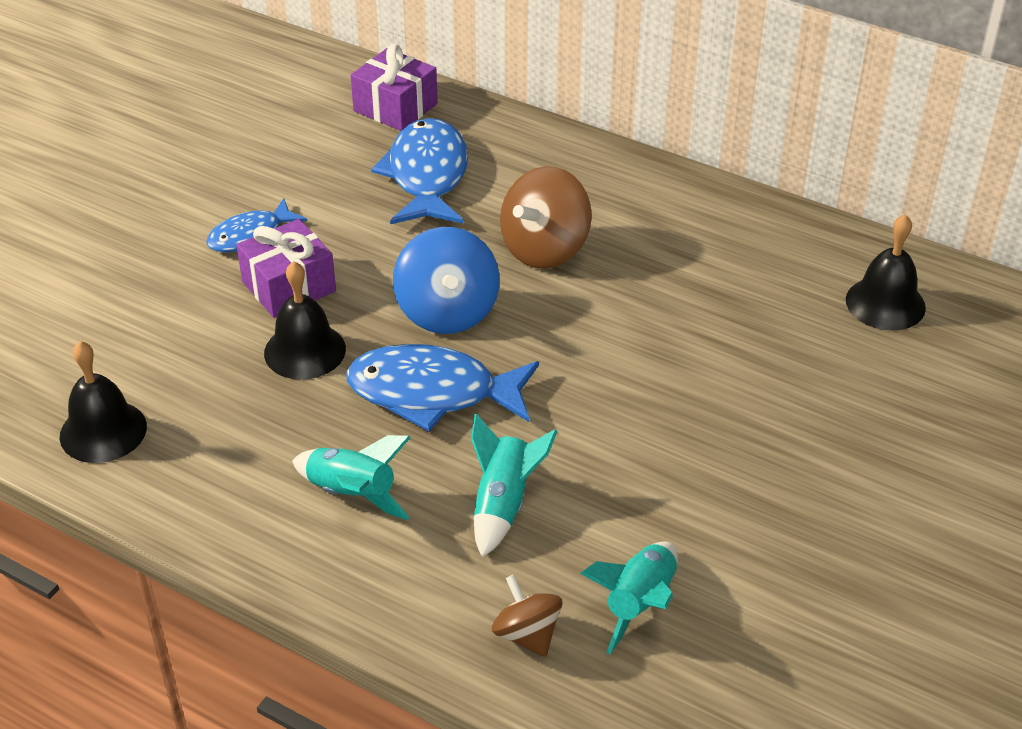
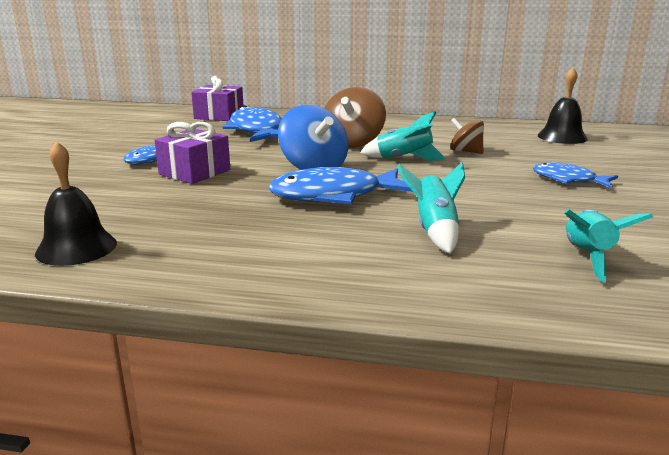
camera: 20 degrees left, 20 degrees down
(305, 351) = (225, 192): black bell -> none
(352, 494) = (315, 244): turquoise rocket -> turquoise rocket (404, 159)
(527, 634) = (528, 287): brown spinning top -> brown spinning top (466, 151)
(774, 433) = (568, 180): none -> blue fish

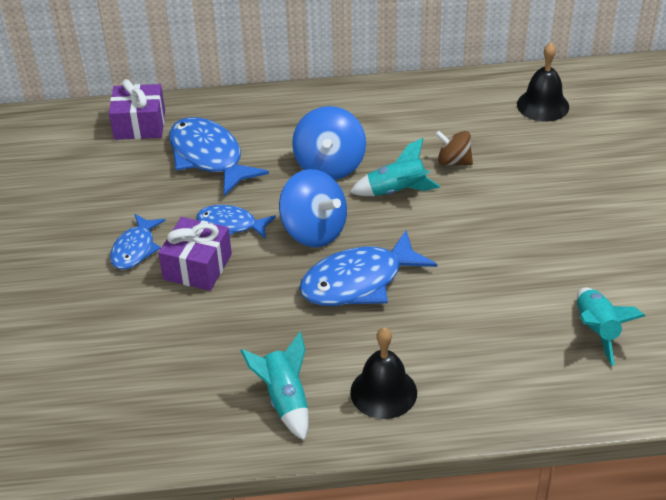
camera: 15 degrees left, 20 degrees up
(76, 248) = (178, 419): black bell -> black bell (383, 392)
(353, 143) = (330, 166): brown spinning top -> blue spinning top
(434, 230) = (468, 320): turquoise rocket -> turquoise rocket (285, 400)
(568, 180) = (563, 203): blue fish -> blue fish (231, 225)

